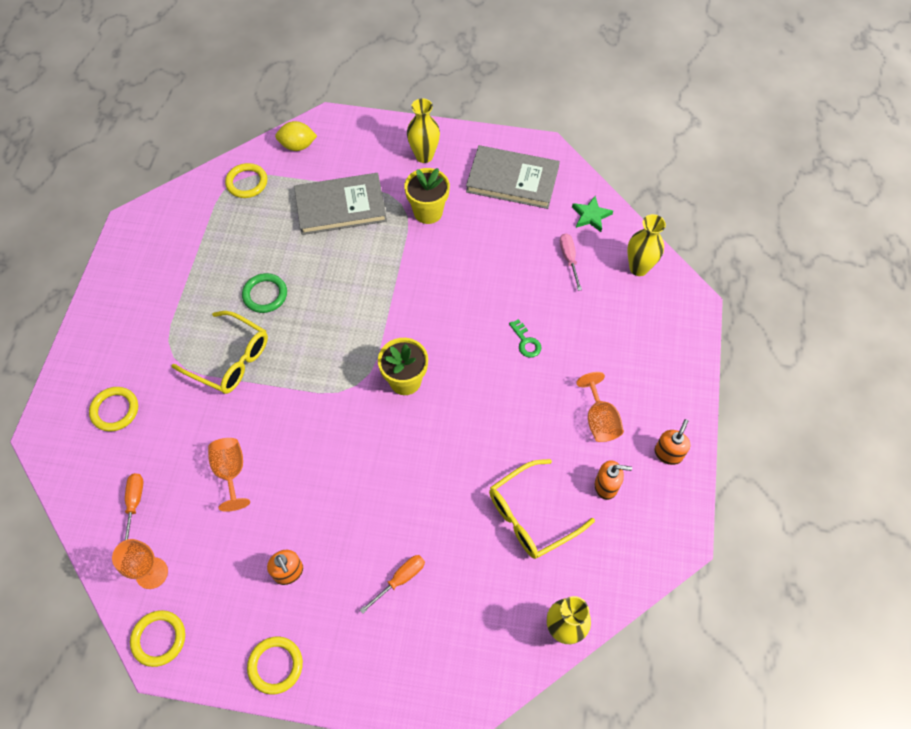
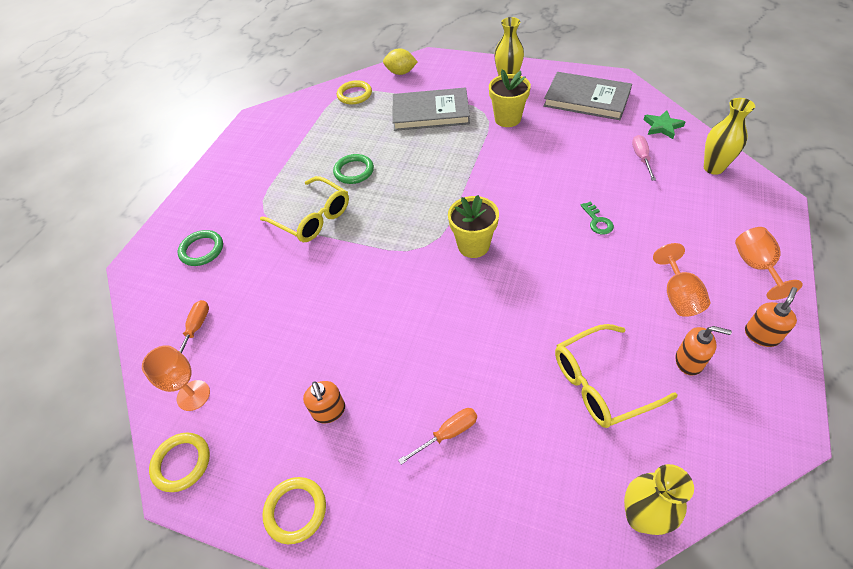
camera: 15 degrees right, 10 degrees down
(115, 410) = (202, 250): yellow ring -> green ring
(231, 472) = (292, 310): orange goblet -> orange goblet (756, 266)

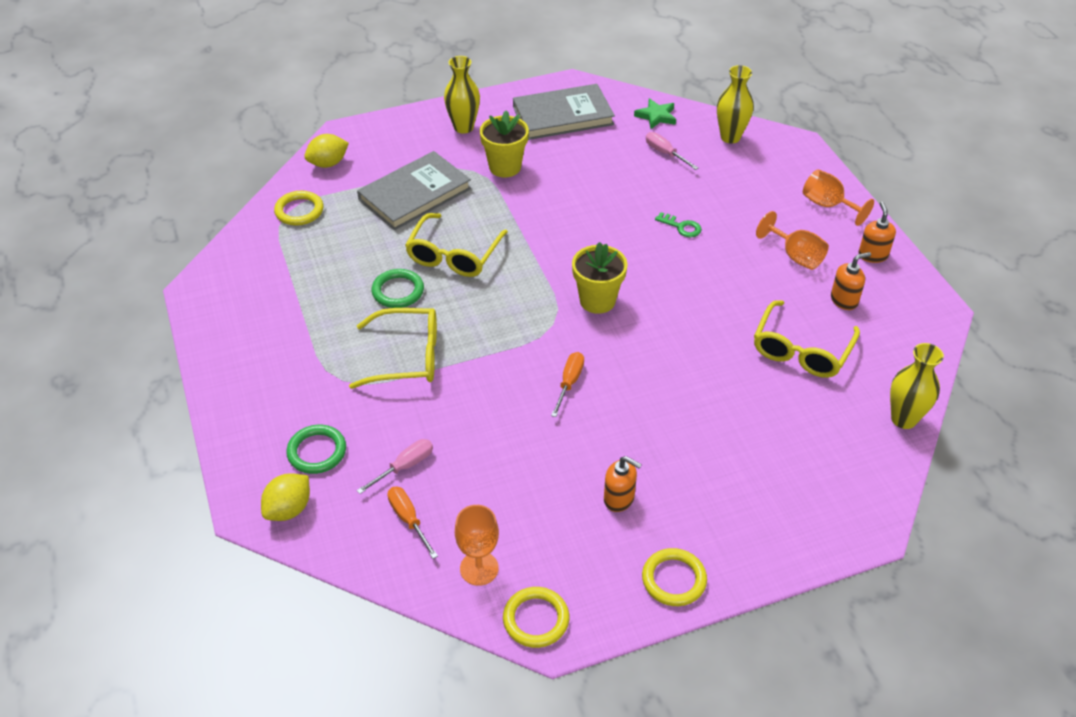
camera: 45 degrees left, 5 degrees down
(150, 277) = (289, 509): none -> yellow lemon
(233, 291) = (405, 466): none -> pink screwdriver
(412, 164) = (454, 255): none -> yellow glasses
(448, 434) = (730, 453): orange screwdriver -> orange screwdriver (569, 383)

